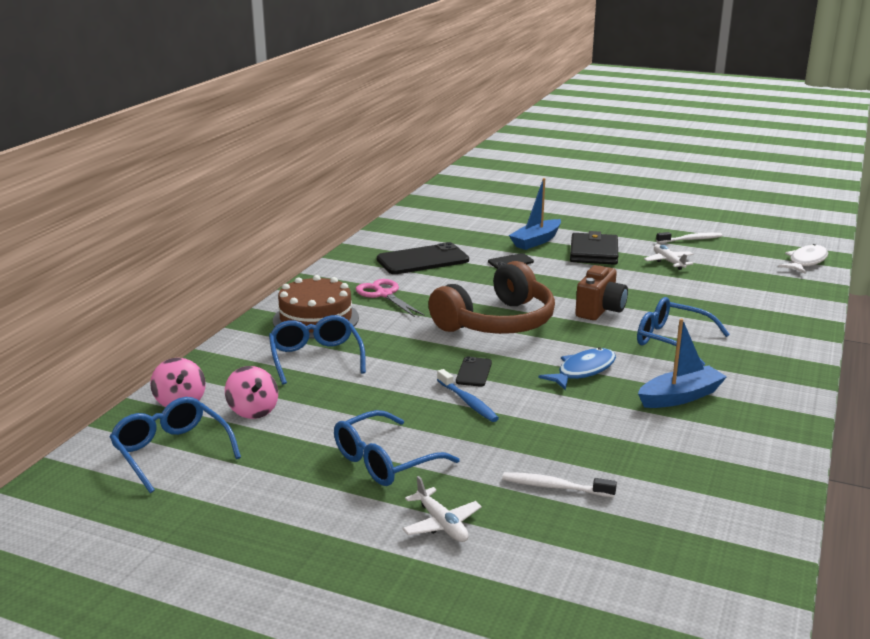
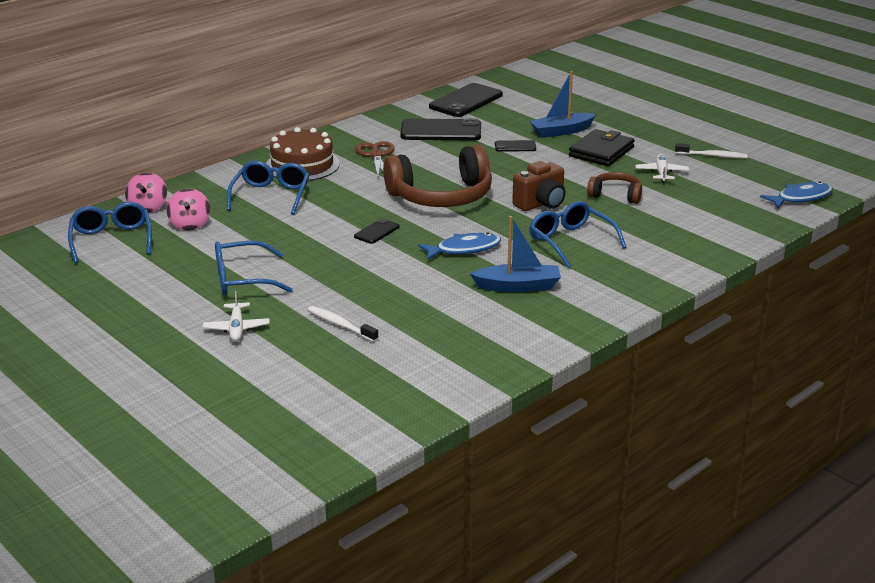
camera: 25 degrees right, 5 degrees up
(384, 294) = (376, 155): pink scissors -> brown scissors
(414, 229) = (466, 101): none -> black phone
(468, 402) = (347, 253): blue toothbrush -> none
(655, 289) = (615, 195): none -> brown headphones
(806, 261) = (800, 198): white fish -> blue fish

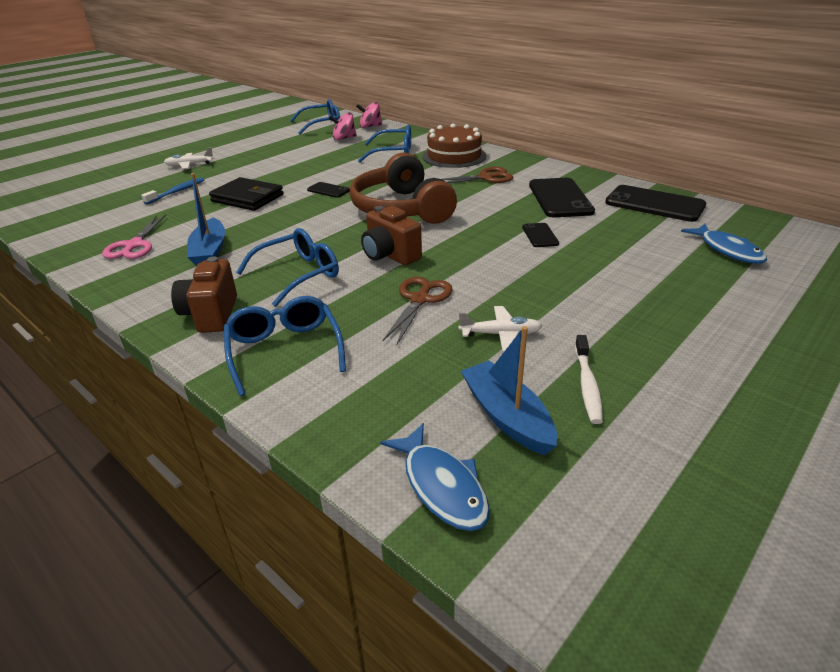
camera: 85 degrees right, 5 degrees up
(242, 279) = (257, 159): blue glasses -> blue glasses (284, 350)
(340, 325) = (177, 192): white toothbrush -> blue toothbrush
(464, 249) = (290, 225): blue fish -> blue fish (727, 250)
(494, 331) = (134, 245): none -> pink scissors
(561, 131) = (603, 260): blue boat -> blue boat (507, 416)
(601, 152) = (552, 288): black wallet -> black wallet (247, 198)
(615, 195) = (420, 299): brown headphones -> brown scissors
(636, 274) = (211, 315): none -> brown camera

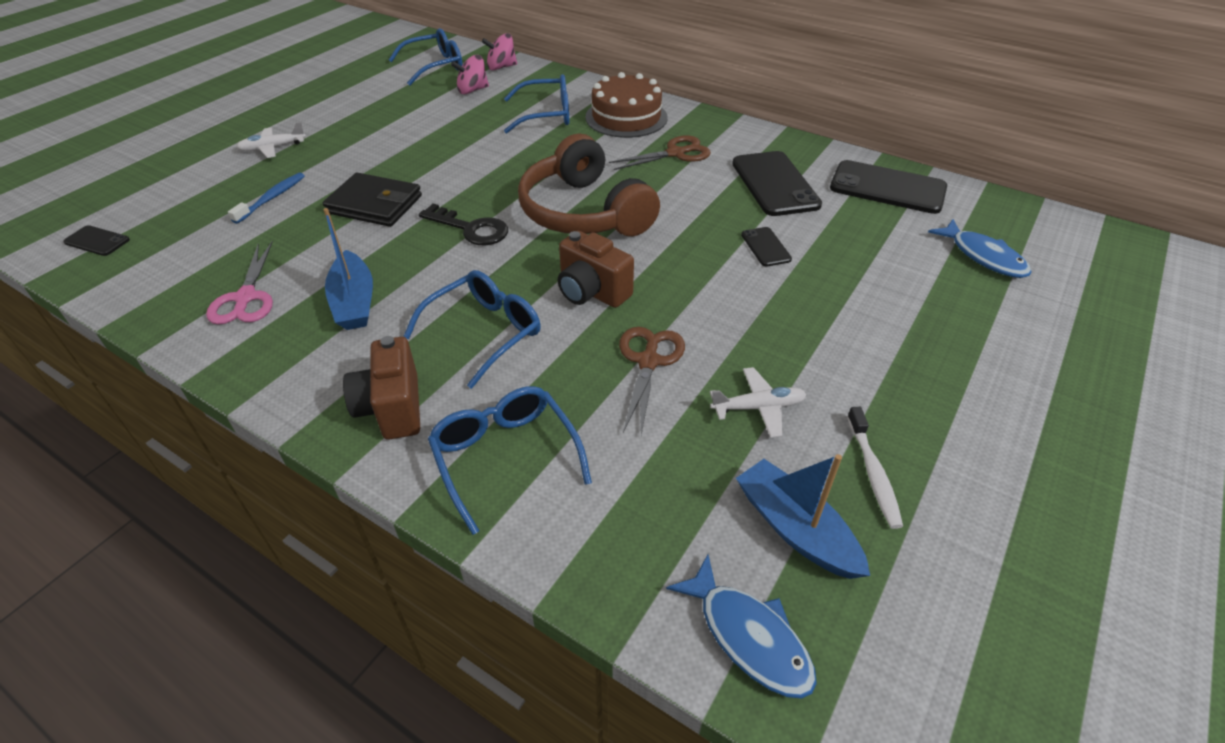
camera: 10 degrees left, 10 degrees up
(312, 214) = (470, 229): none -> black key
(328, 190) = (479, 185): black phone -> black phone (97, 241)

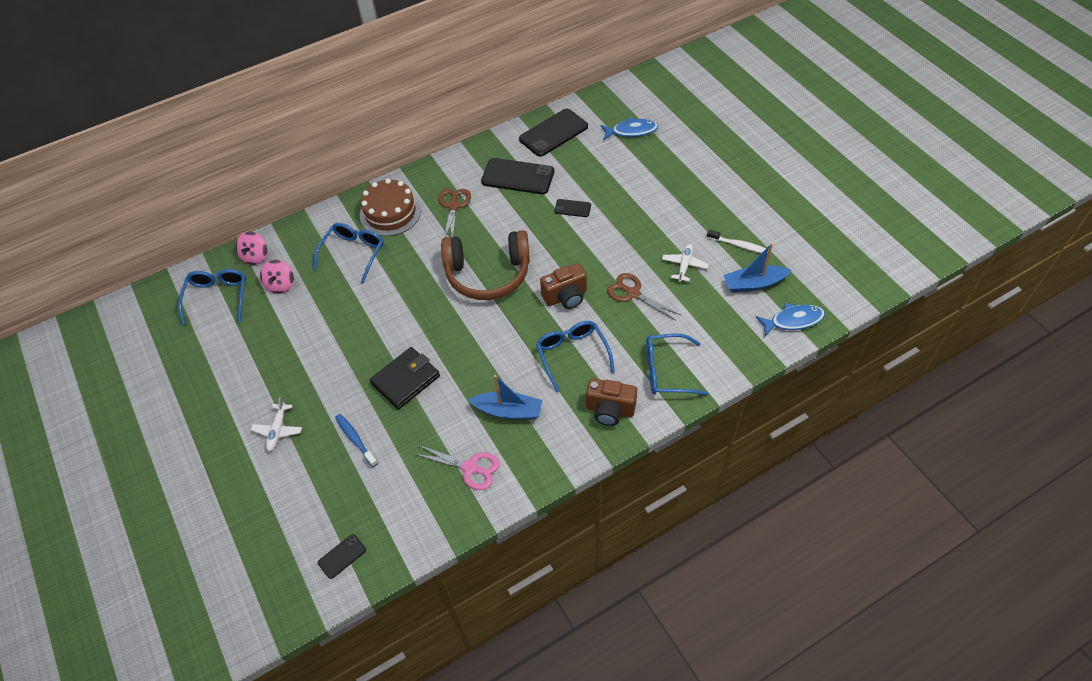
camera: 60 degrees left, 10 degrees up
(470, 229) = (469, 335): black key -> none

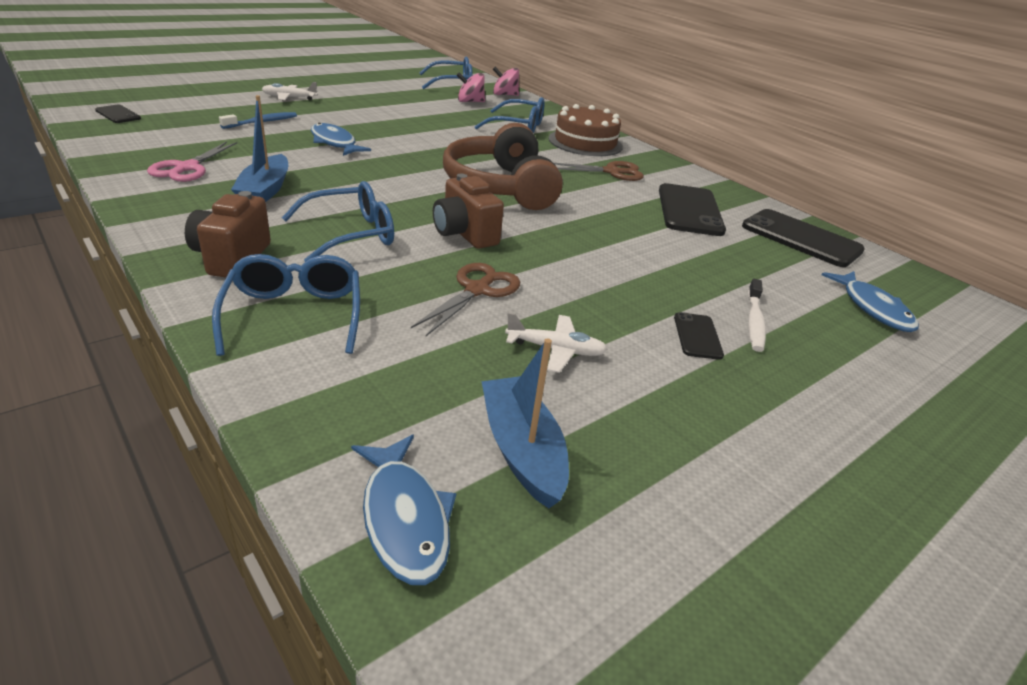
camera: 75 degrees right, 20 degrees down
(406, 380) = (335, 143): black wallet -> blue fish
(572, 208) = (649, 247): black phone -> black phone (697, 336)
(739, 245) = (637, 433): white toothbrush -> white toothbrush (754, 322)

